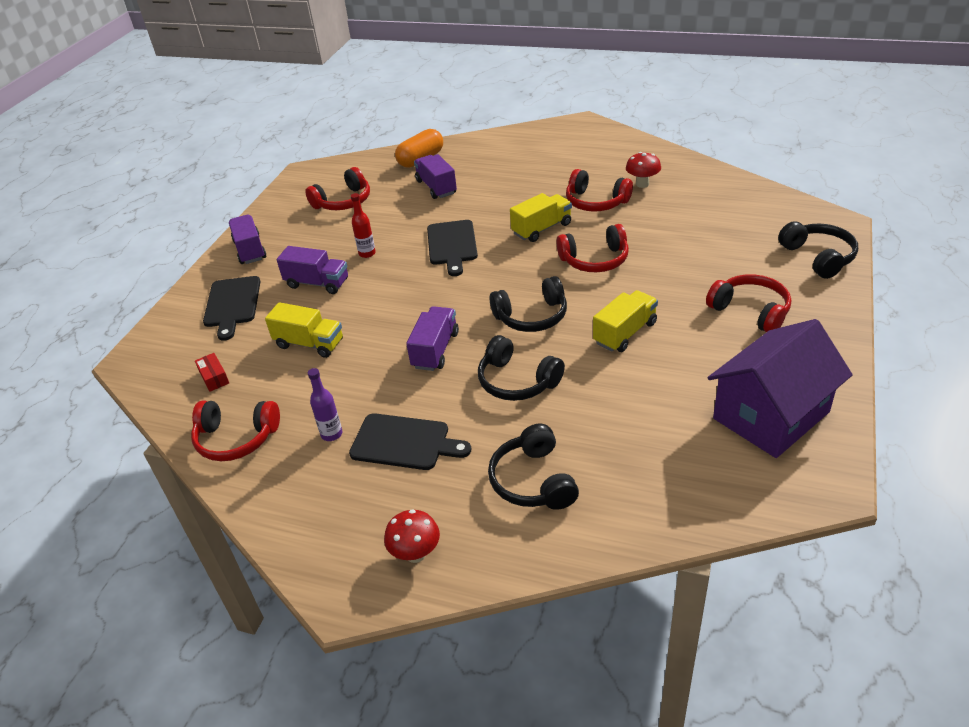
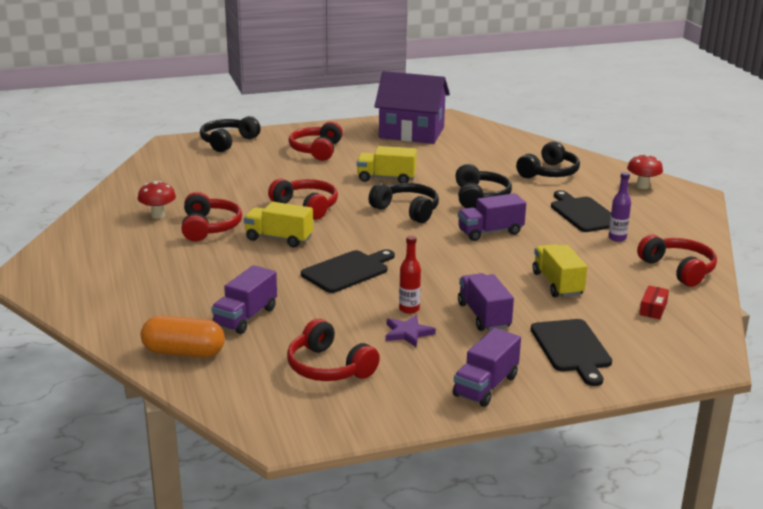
camera: 130 degrees left, 15 degrees down
(232, 304) = (572, 348): black cutting board -> black cutting board turned 120 degrees clockwise
(340, 242) = (408, 333): none -> purple star
(343, 201) = (329, 367): red headphones -> red headphones turned 150 degrees counterclockwise

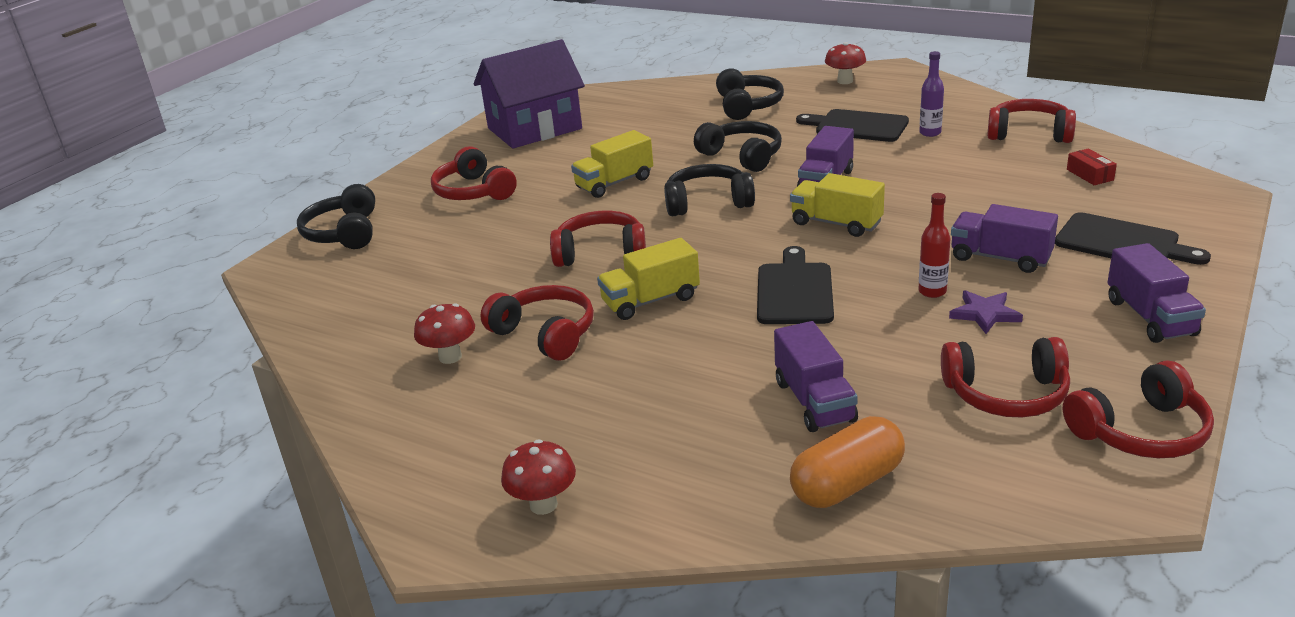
camera: 40 degrees left, 5 degrees up
(74, 287) = (543, 505): none -> red mushroom
(346, 420) = (1140, 431): none -> red headphones
(557, 284) = (982, 196): yellow truck -> yellow truck (836, 223)

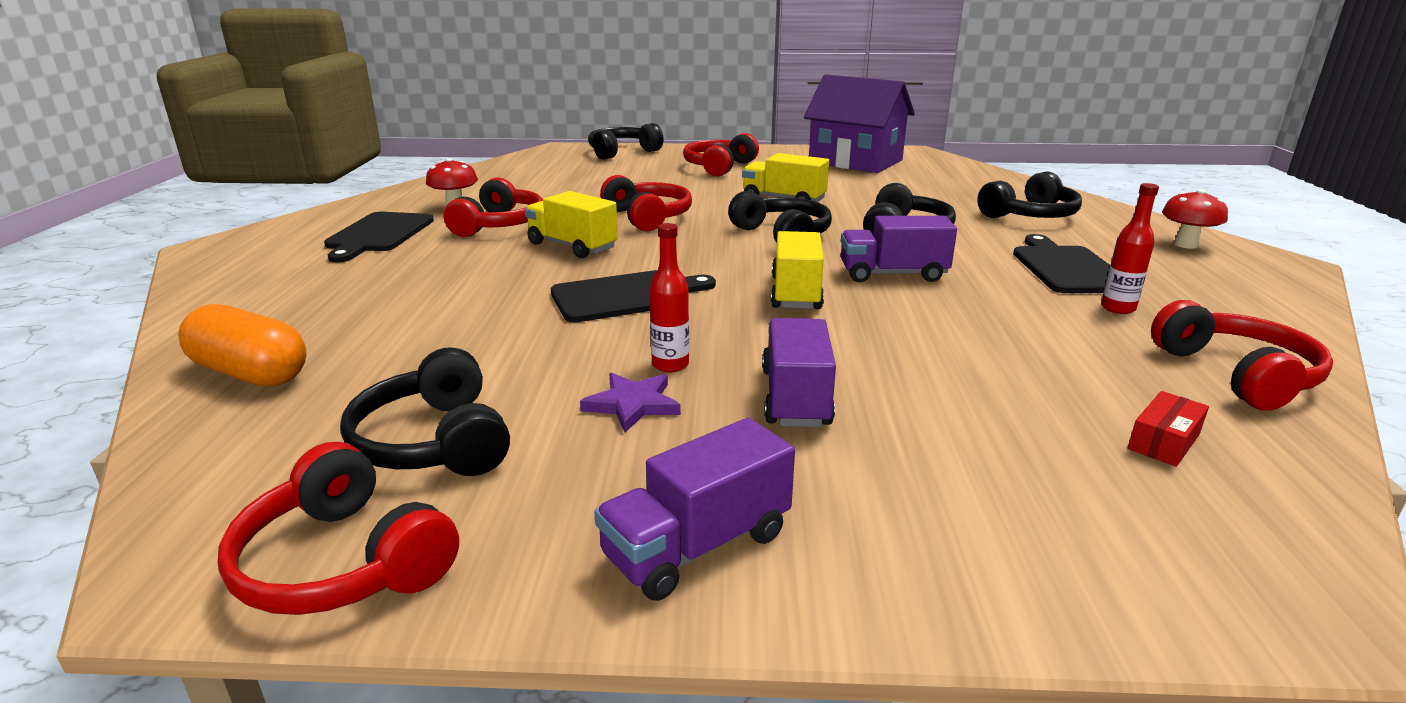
camera: 60 degrees right, 5 degrees down
(543, 505) = (247, 267): red mushroom -> none
(814, 401) = (405, 337): purple truck -> none
(930, 133) = (1118, 308): purple bottle -> red bottle
(1006, 394) = (435, 441): red headphones -> black headphones
(1122, 242) = (942, 495): black cutting board -> black cutting board (378, 234)

